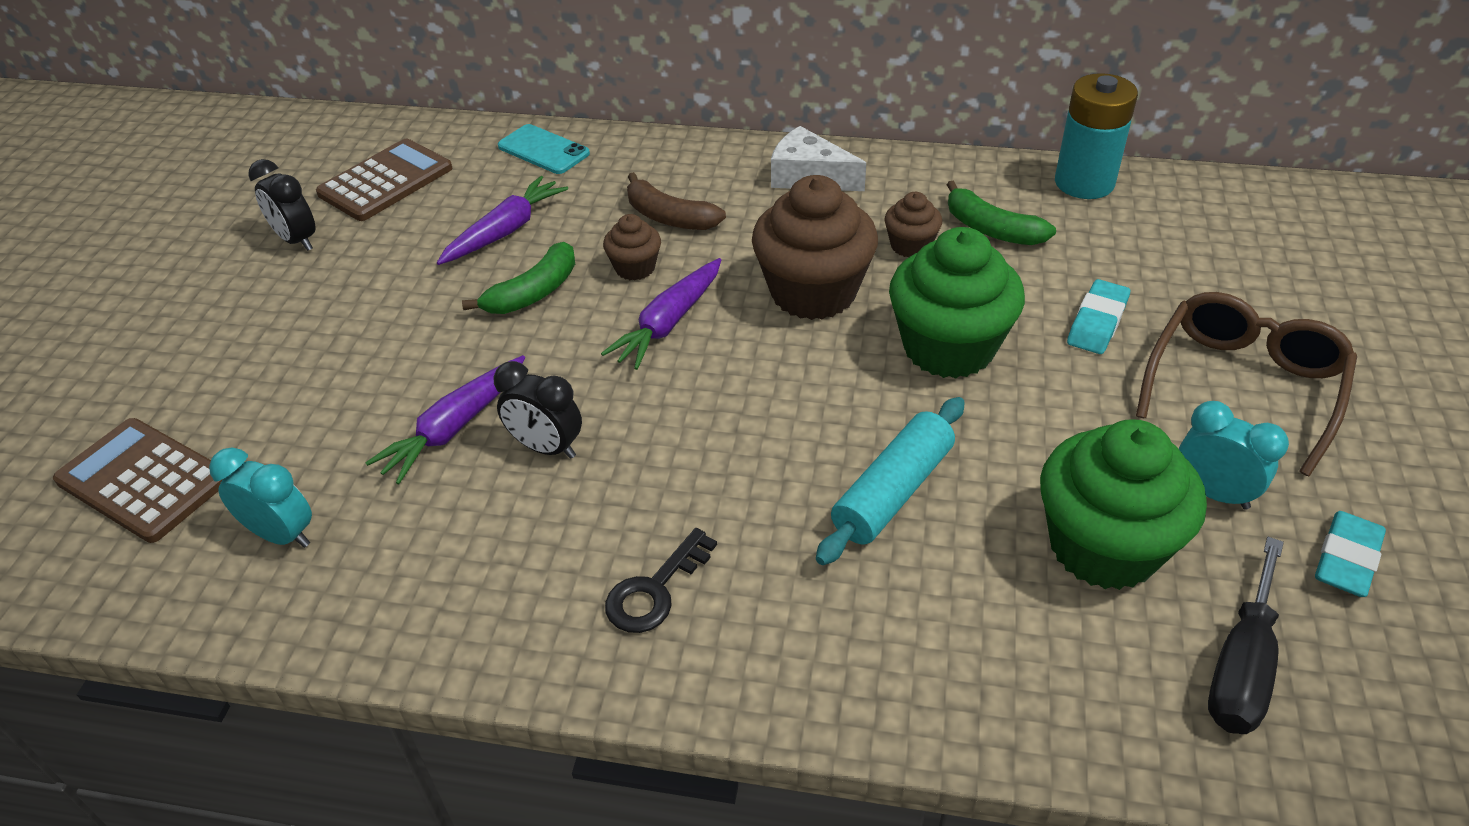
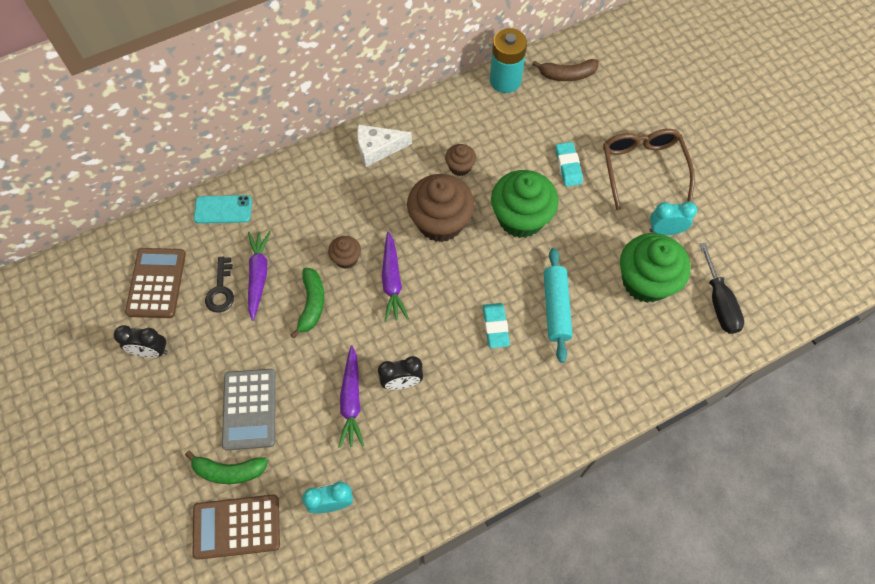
camera: 40 degrees left, 20 degrees up
(323, 360) = (249, 409): none -> grey calculator
(655, 590) = (506, 415): black key -> black key (221, 290)
(669, 217) = (333, 216): brown banana -> brown banana (567, 75)
(991, 229) = (487, 135): green banana -> green banana (229, 471)
(1346, 559) = (723, 232): turquoise eraser -> turquoise eraser (495, 327)

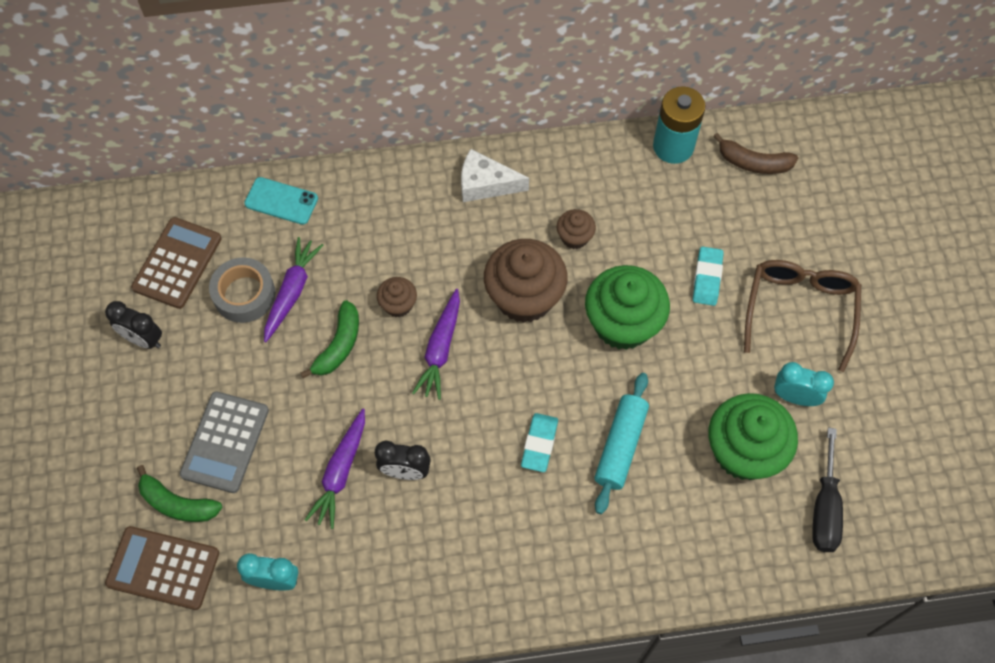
camera: 20 degrees right, 0 degrees up
(221, 290) = (244, 294): black key -> grey tape

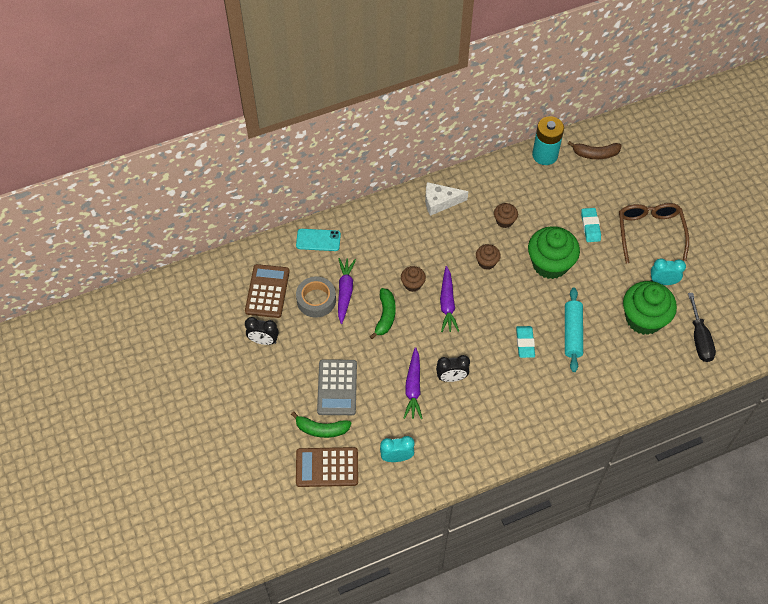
camera: 15 degrees left, 5 degrees down
(524, 297) = (486, 262): brown cupcake -> brown cupcake, size x0.49

